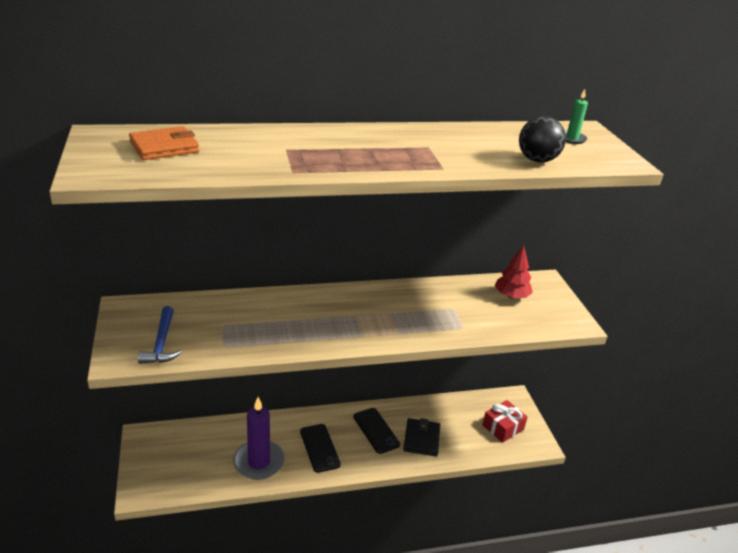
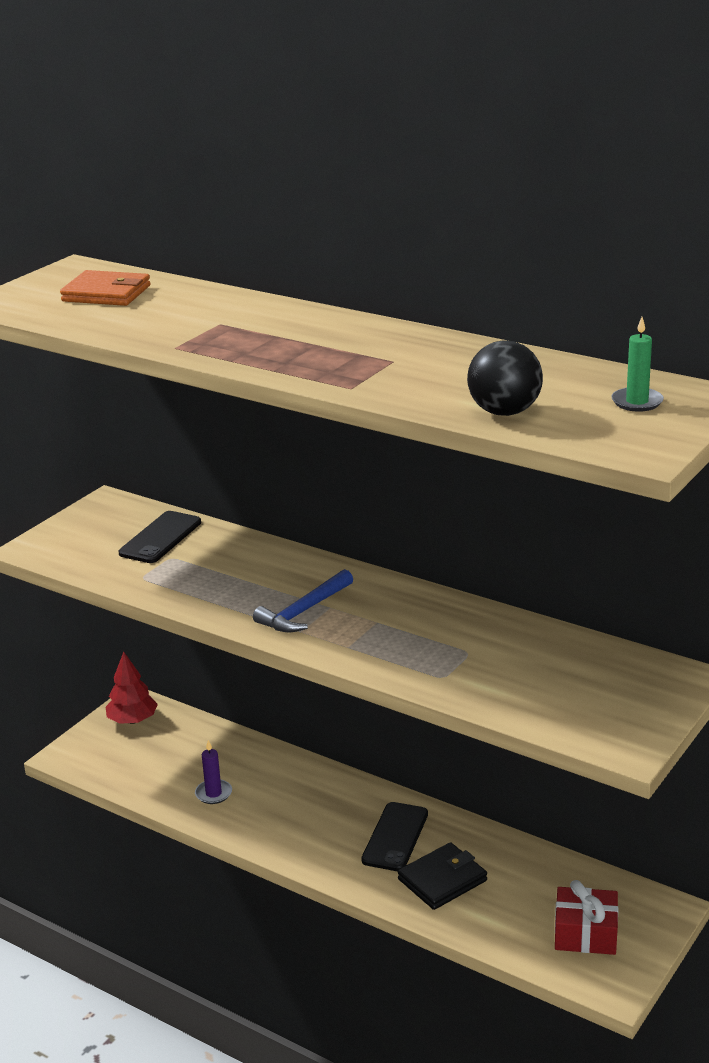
camera: 50 degrees right, 5 degrees down
(162, 343) = (90, 550): blue hammer -> blue hammer (304, 611)
(259, 462) = (213, 793): purple candle -> purple candle, size x0.49
(319, 448) = (299, 817): black phone -> black phone (160, 538)
(511, 296) = (585, 672): red tree -> red tree (132, 720)

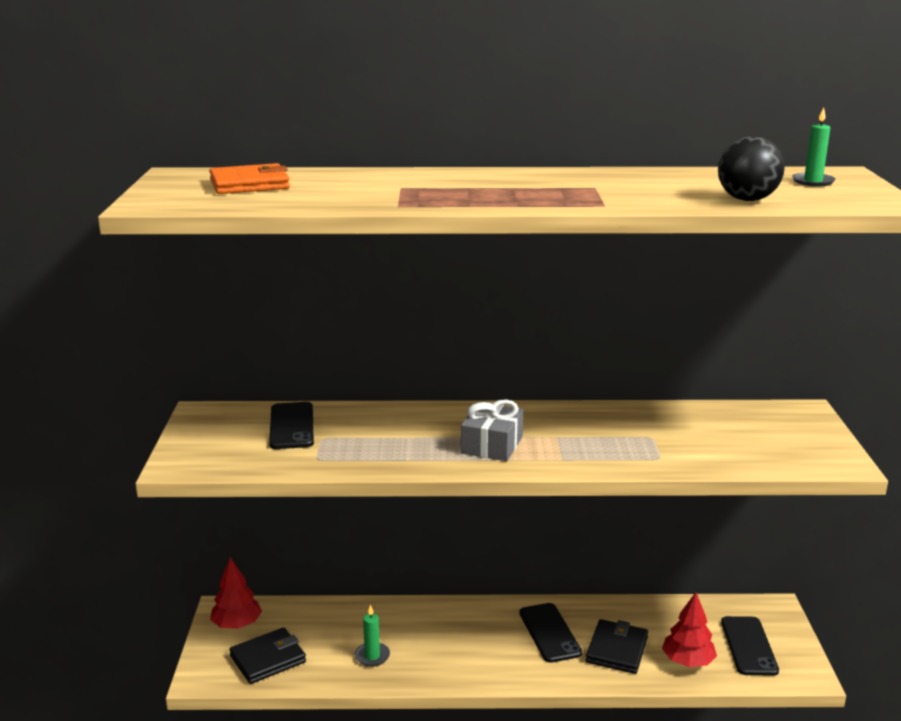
camera: 35 degrees left, 5 degrees down
(128, 761) = (268, 659): none -> black wallet
(213, 793) = (372, 656): purple candle -> green candle
(304, 611) = (492, 445): blue hammer -> grey gift
(501, 921) = (688, 661): none -> red tree
(585, 933) = (748, 646): red gift -> black phone

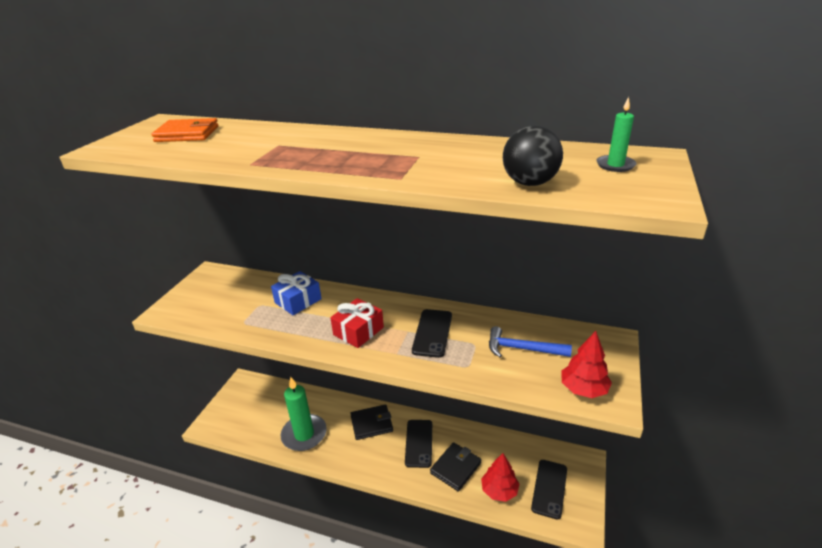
camera: 20 degrees right, 10 degrees up
(237, 624) = (244, 393): red tree -> red tree (583, 389)
(268, 659) = (247, 422): black wallet -> black wallet (371, 424)
(292, 426) = (249, 292): black phone -> black phone (432, 333)
(372, 656) = (304, 434): green candle -> green candle, size x2.04
(376, 426) = (298, 301): none -> blue gift
(492, 445) = (358, 331): grey gift -> red gift
(711, 433) = (522, 349): none -> blue hammer

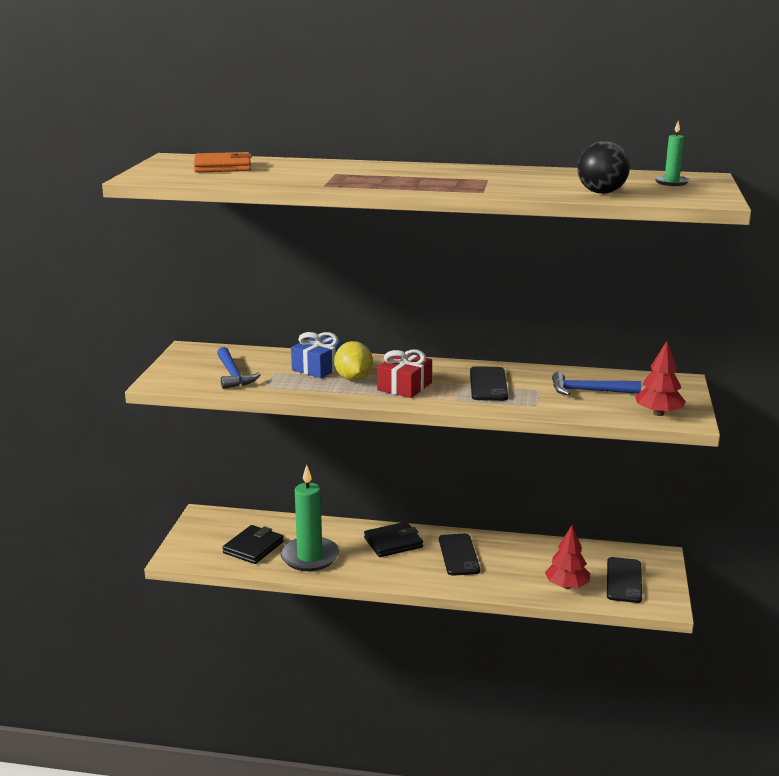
camera: 10 degrees left, 10 degrees down
(225, 306) = (233, 375): none -> blue hammer
(319, 317) = (353, 379): none -> yellow lemon
(455, 468) = (510, 572): black wallet -> black wallet (253, 547)

